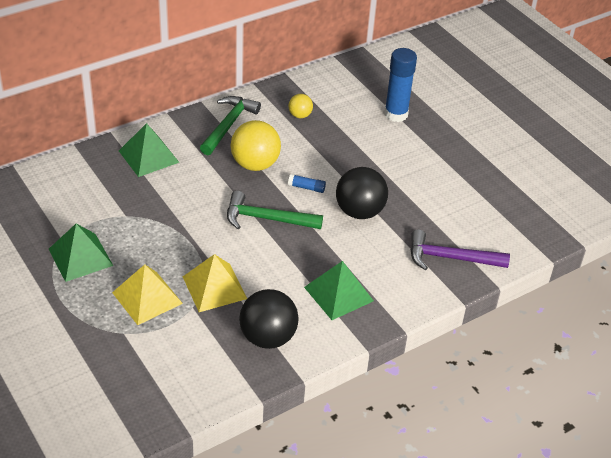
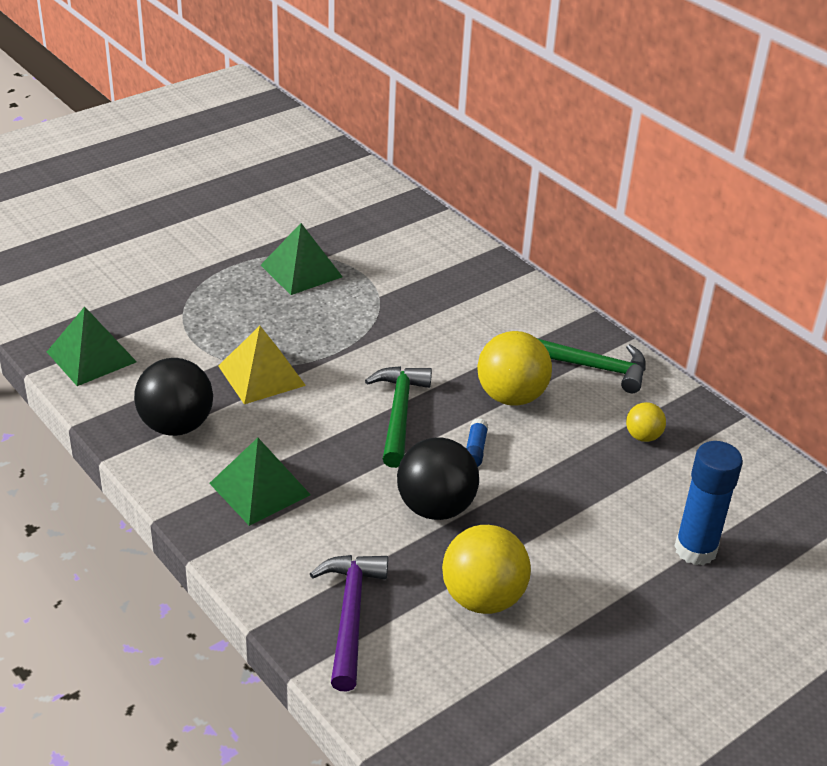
camera: 85 degrees right, 5 degrees down
(147, 298) = (239, 324): yellow pyramid -> none
(148, 156) = (497, 303): green pyramid -> green pyramid (91, 356)
(434, 201) = (483, 598): none -> yellow ball

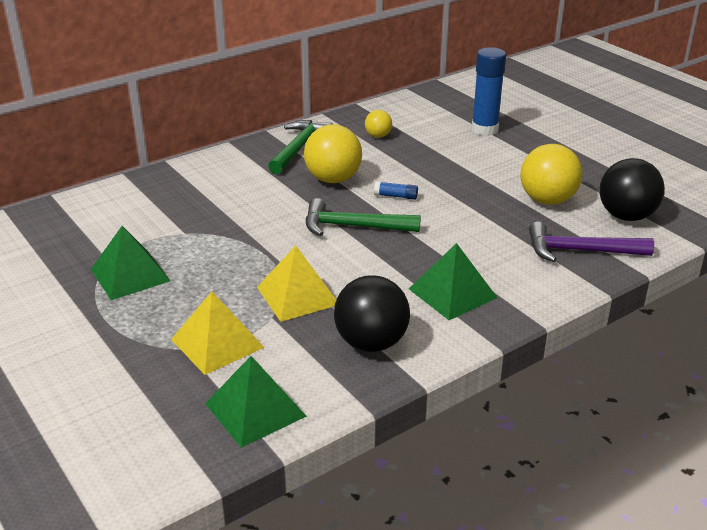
camera: 85 degrees left, 5 degrees down
(188, 330) = (217, 343): none -> yellow pyramid
(435, 508) = (462, 214): black ball -> black ball (626, 216)

